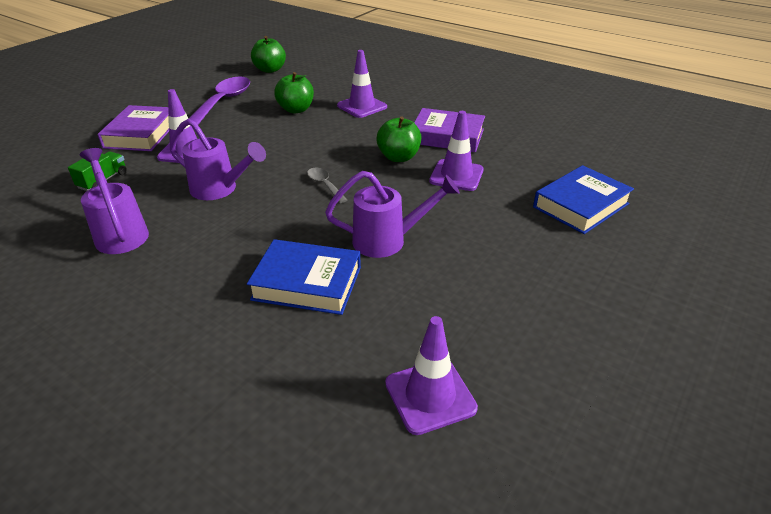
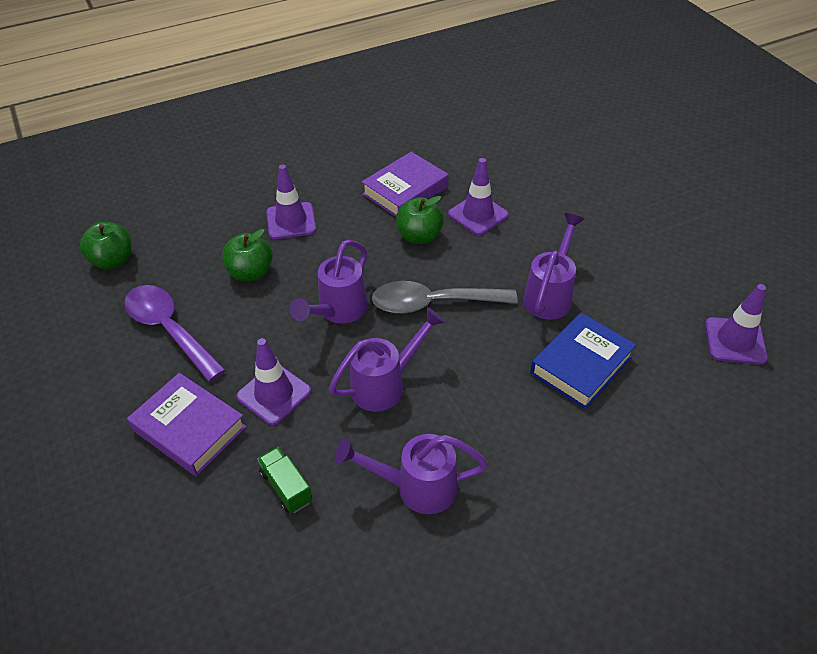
camera: 60 degrees left, 10 degrees up
(283, 150) = (338, 312): none -> purple watering can
(324, 185) = (433, 303): grey spoon -> grey spoon, size x2.04
(580, 205) = (567, 171): blue book -> none

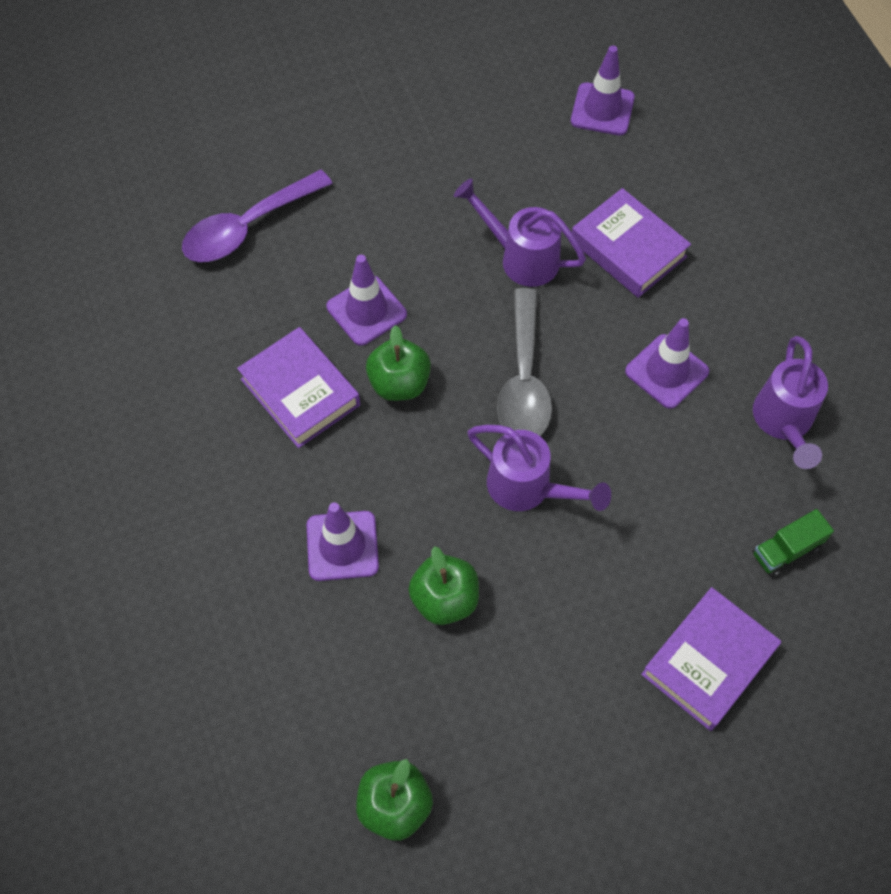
camera: 85 degrees left, 15 degrees up
(169, 329) = (544, 703): purple spoon -> purple spoon (248, 227)
(274, 394) = (658, 565): purple traffic cone -> purple traffic cone (666, 371)
(385, 384) = (648, 442): purple watering can -> none
(581, 365) = (628, 249): blue book -> purple book

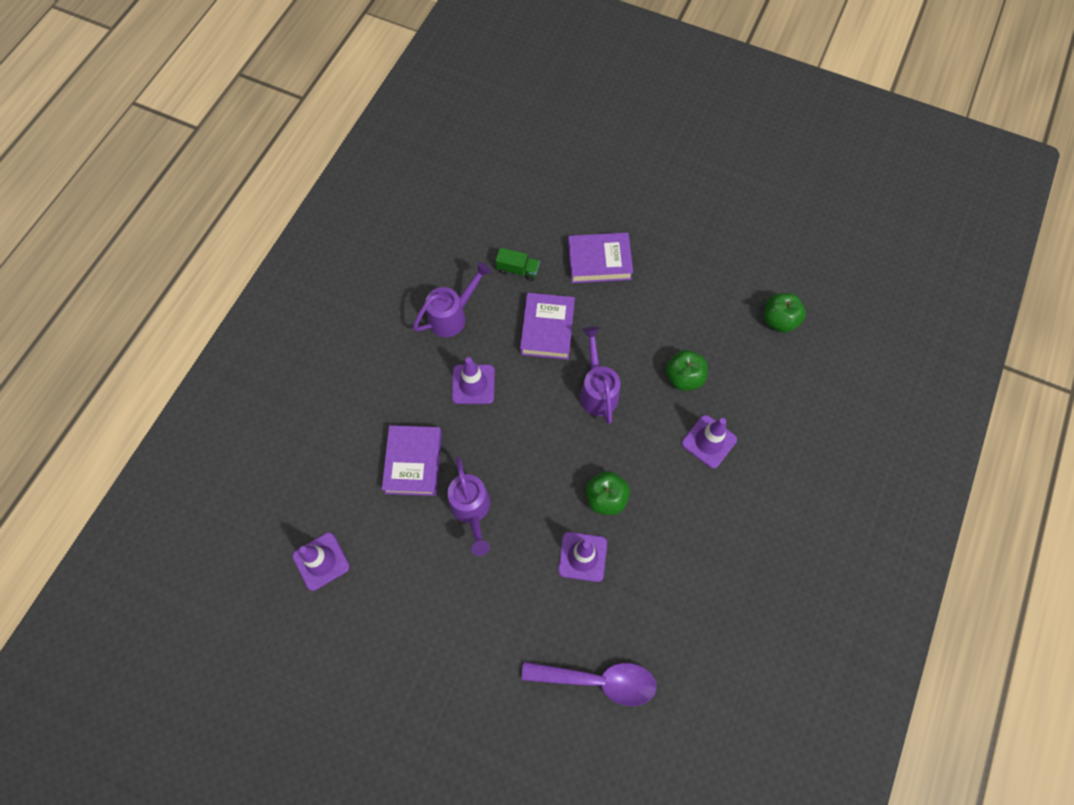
camera: 135 degrees left, 5 degrees up
(300, 392) = (660, 540): purple book -> purple book (547, 329)
(524, 380) = (543, 442): grey spoon -> none

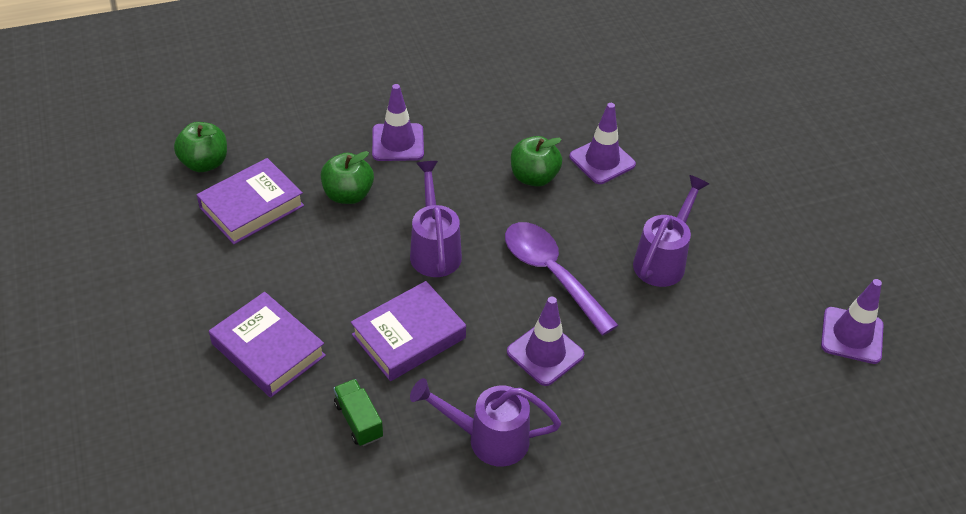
camera: 135 degrees left, 20 degrees down
(413, 462) = (681, 339): purple book -> purple book (251, 206)
(597, 390) = (434, 249): purple watering can -> purple watering can turned 135 degrees clockwise
(598, 680) = (677, 96): purple spoon -> purple spoon (551, 274)

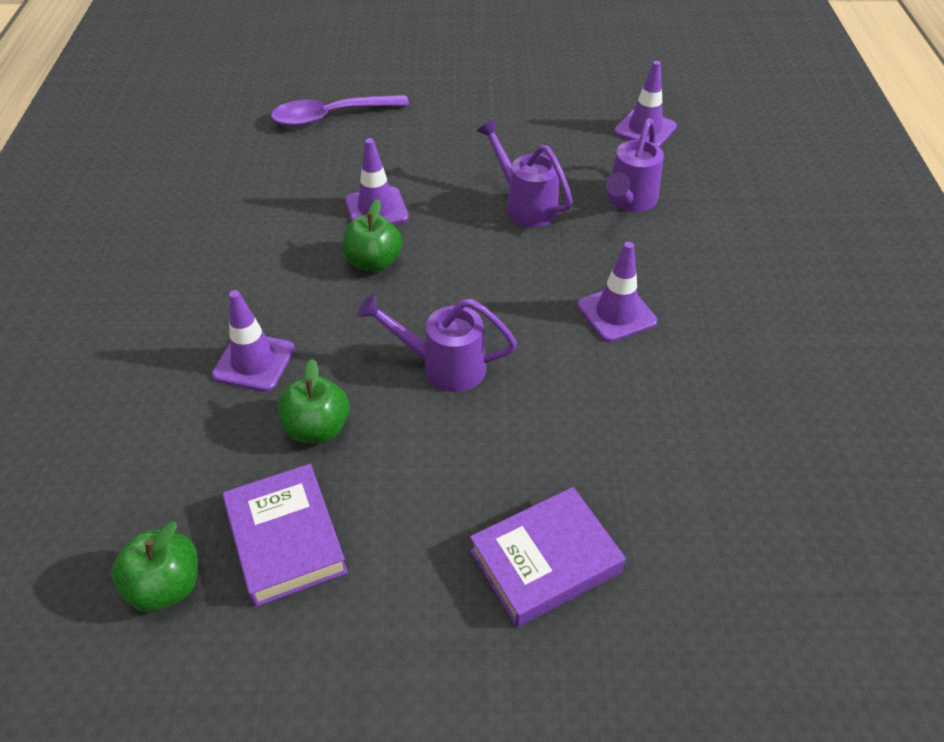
camera: 70 degrees left, 0 degrees up
(358, 420) = (672, 487): green truck -> none
(409, 336) = (564, 417): purple book -> none
(487, 438) = (713, 382): purple watering can -> purple watering can (629, 202)
(551, 274) = (514, 283): purple spoon -> purple spoon (331, 117)

